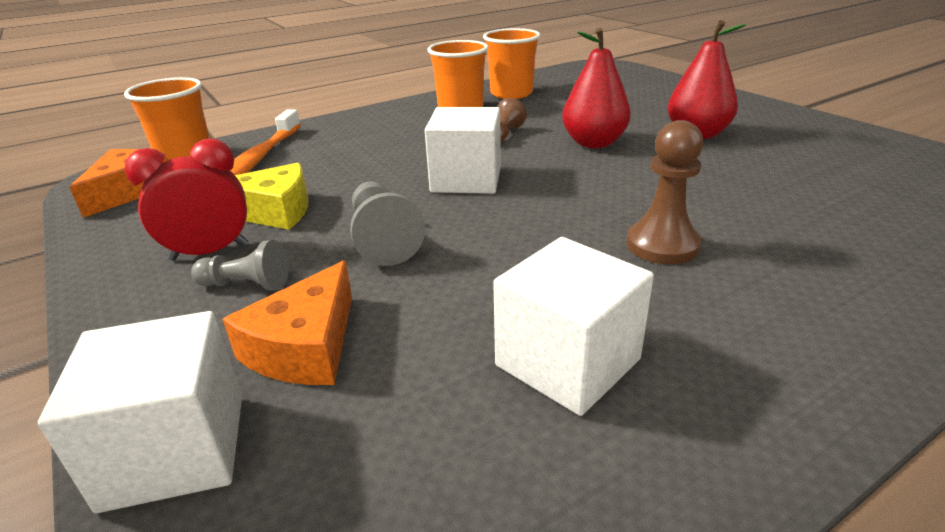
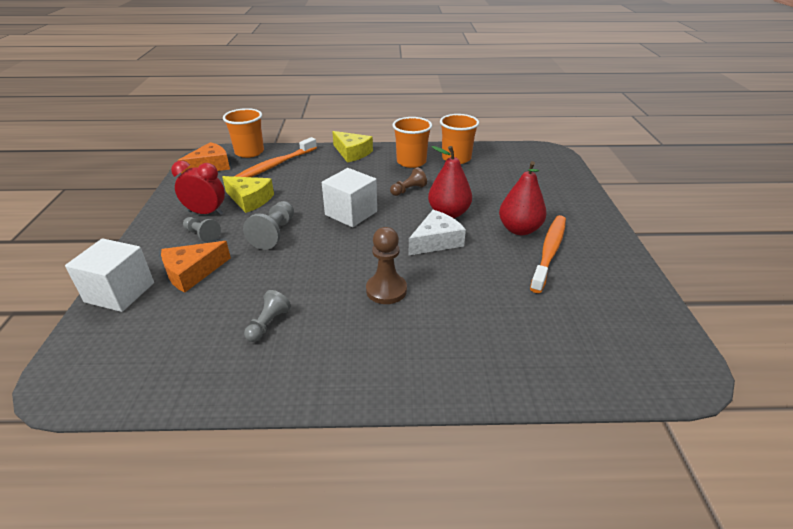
camera: 30 degrees right, 5 degrees up
(362, 120) = (352, 153): none -> yellow cheese
(567, 362) = (268, 324): white cube -> grey pawn
(628, 173) = (436, 241): none -> white cheese
(763, 144) = (549, 252): none -> orange toothbrush

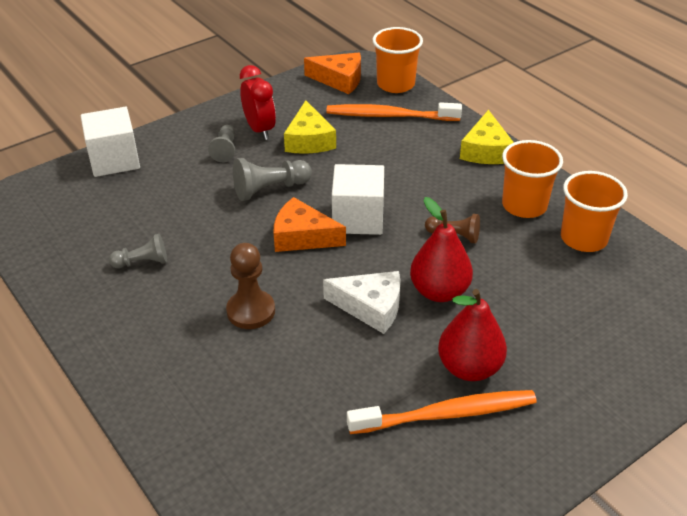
camera: 55 degrees right, 5 degrees up
(192, 272) = (170, 179): orange cheese -> orange cheese (302, 236)

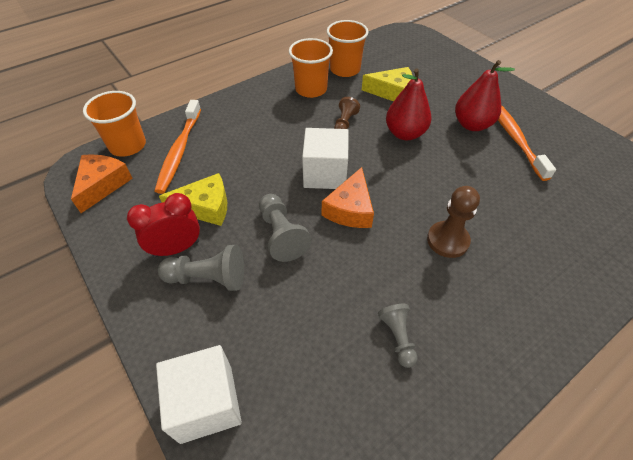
camera: 90 degrees left, 10 degrees up
(225, 150) = (208, 278): grey pawn -> grey pawn, size x1.52
(371, 307) = (428, 168): white cheese -> none
(485, 150) = (243, 101): yellow cheese -> yellow cheese (392, 92)

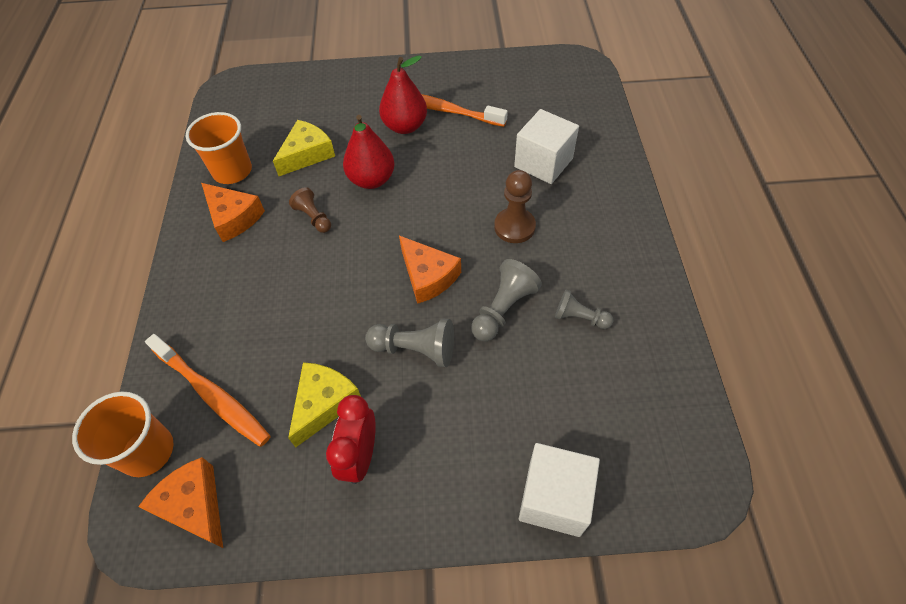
camera: 55 degrees left, 5 degrees up
(208, 278) = (420, 440): grey pawn -> grey pawn (503, 309)
(311, 89) = (233, 217): orange cup -> orange cheese
(325, 174) = (368, 272): white cube -> white cube (543, 163)

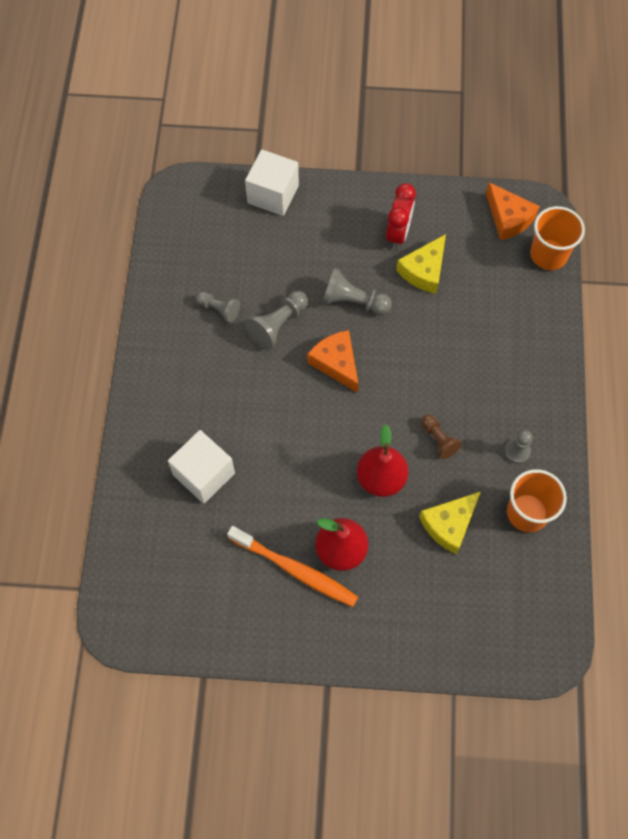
camera: 175 degrees left, 10 degrees up
(212, 394) = (509, 288): orange toothbrush -> none
(233, 217) = (517, 451): orange cheese -> grey pawn
(514, 227) = (251, 402): brown pawn -> none

